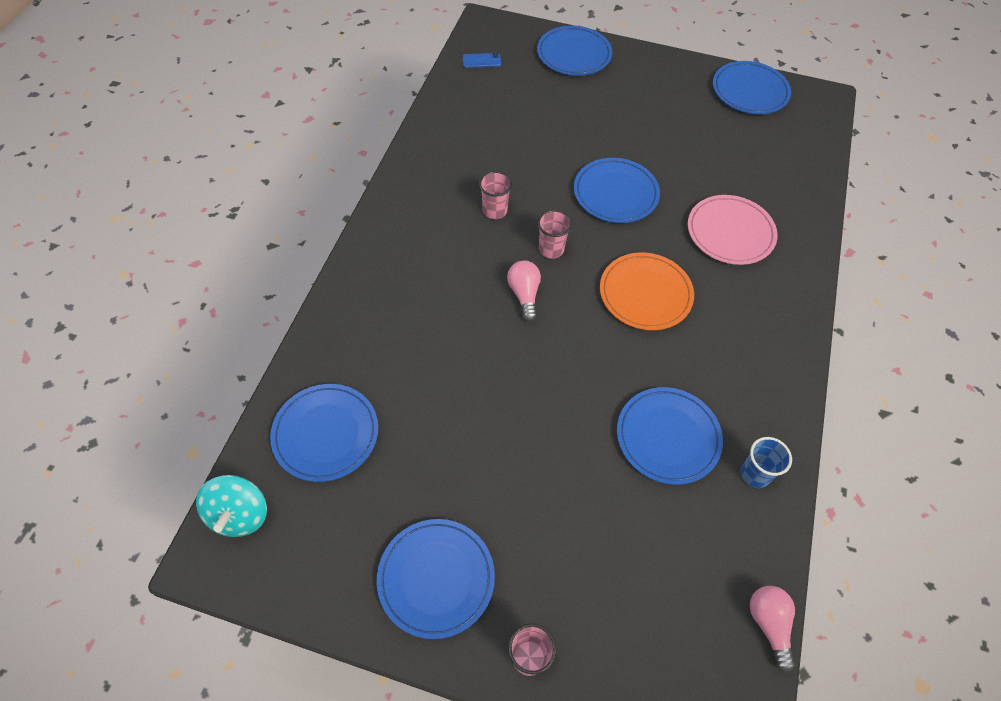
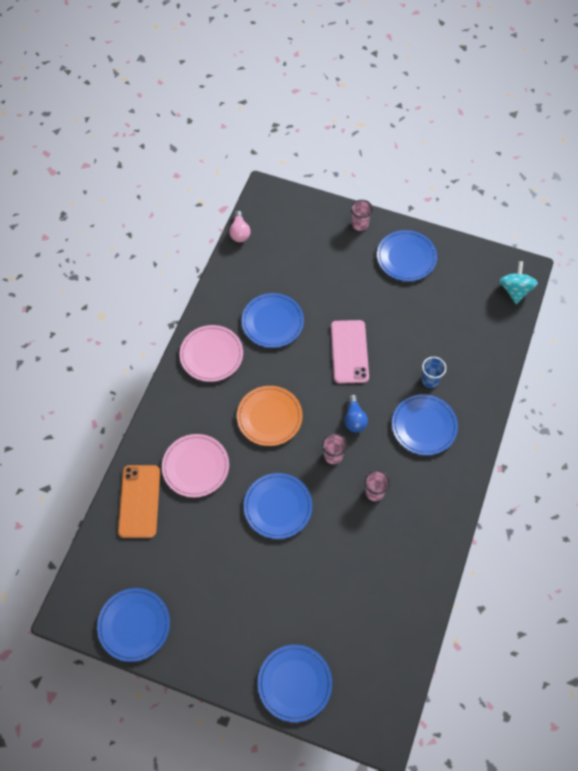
camera: 175 degrees left, 5 degrees up
(326, 434) = (475, 331): blue plate -> blue plate (424, 426)
(481, 61) = (386, 675): blue phone -> none
(524, 294) = (354, 419): pink light bulb -> blue light bulb
(536, 391) = (349, 351): none -> pink phone
(752, 379) = (211, 355): none -> pink plate
(755, 474) = (226, 300): blue cup -> blue cup (430, 380)
(788, 195) = (139, 501): none -> orange phone

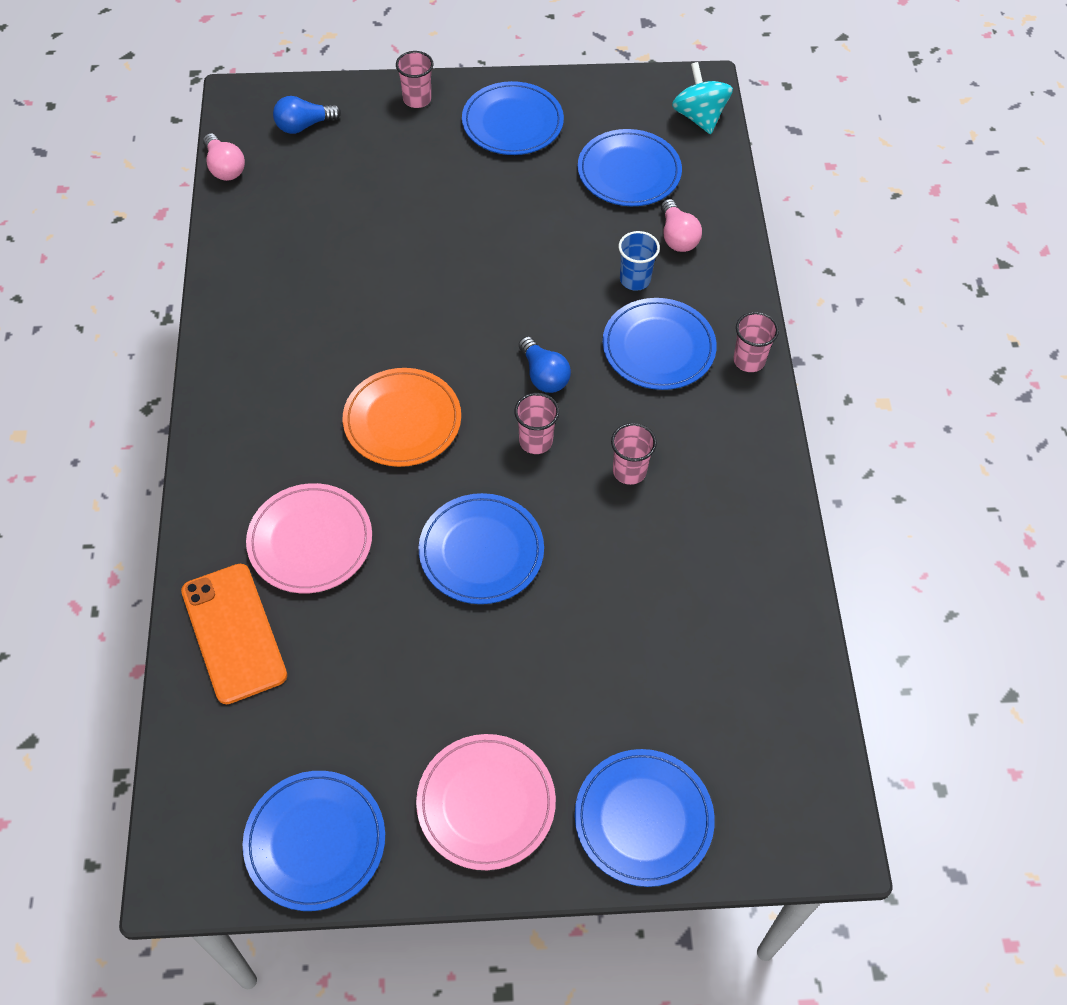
camera: 25 degrees left, 5 degrees down
(211, 355) = (259, 361): pink plate -> pink plate (486, 803)
(272, 322) = (341, 279): blue plate -> blue plate (629, 172)
(291, 220) = (304, 125): none -> blue light bulb
(349, 351) = (488, 281): pink phone -> none
(466, 362) = (677, 237): none -> pink light bulb
(470, 452) = (749, 360): none -> pink cup

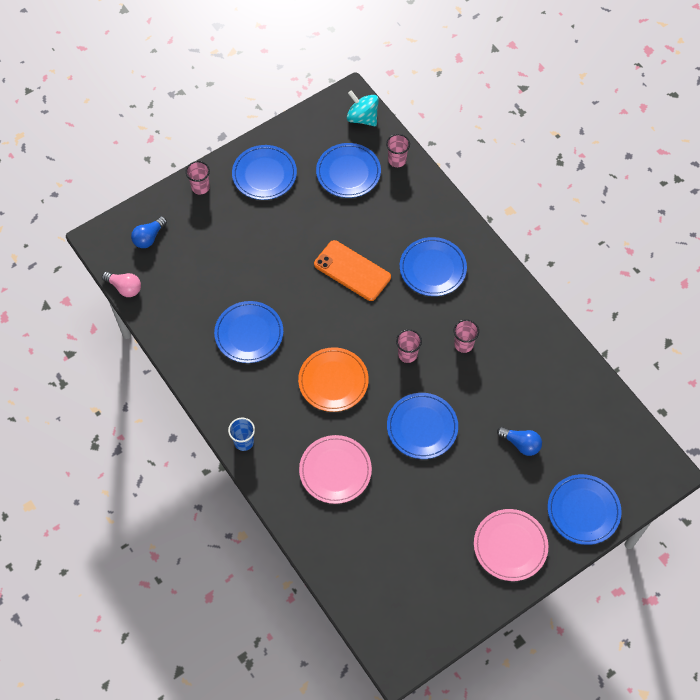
camera: 30 degrees left, 5 degrees up
(233, 633) = (333, 538): orange phone -> orange phone (352, 271)
(315, 842) = (447, 610): blue plate -> blue plate (249, 333)
(543, 375) = (386, 316): blue light bulb -> blue light bulb (521, 444)
(635, 280) = (395, 236): blue cup -> blue cup (244, 442)
(677, 237) = (399, 198): pink light bulb -> none
(749, 360) = (481, 251): pink cup -> pink cup (397, 160)

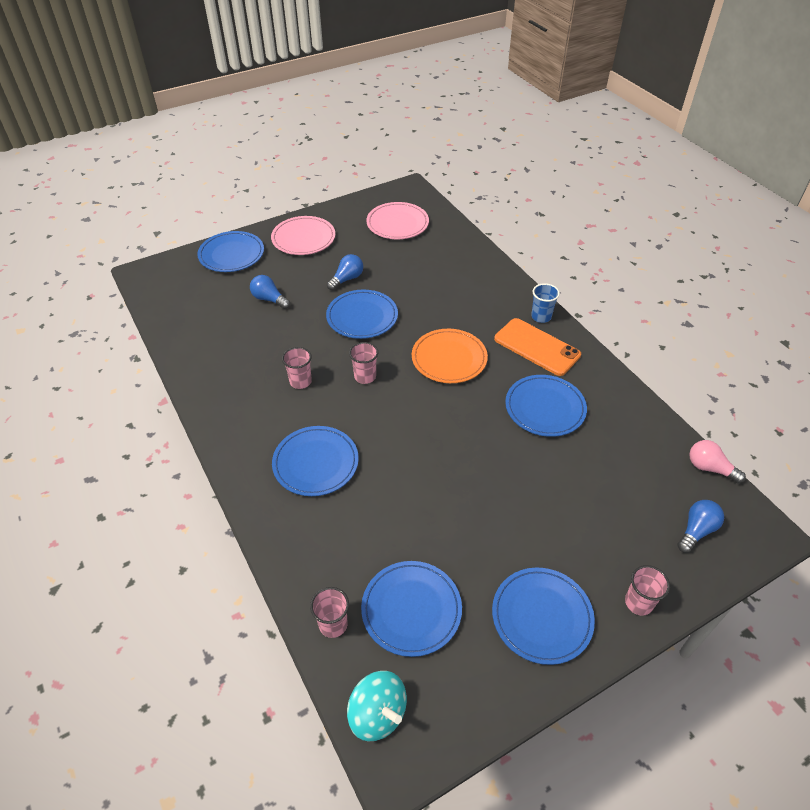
camera: 175 degrees left, 15 degrees down
(335, 470) = (451, 292): pink plate -> pink plate (397, 223)
(352, 271) = (418, 467): orange phone -> orange phone (537, 347)
(447, 481) = (347, 279): none -> blue light bulb

